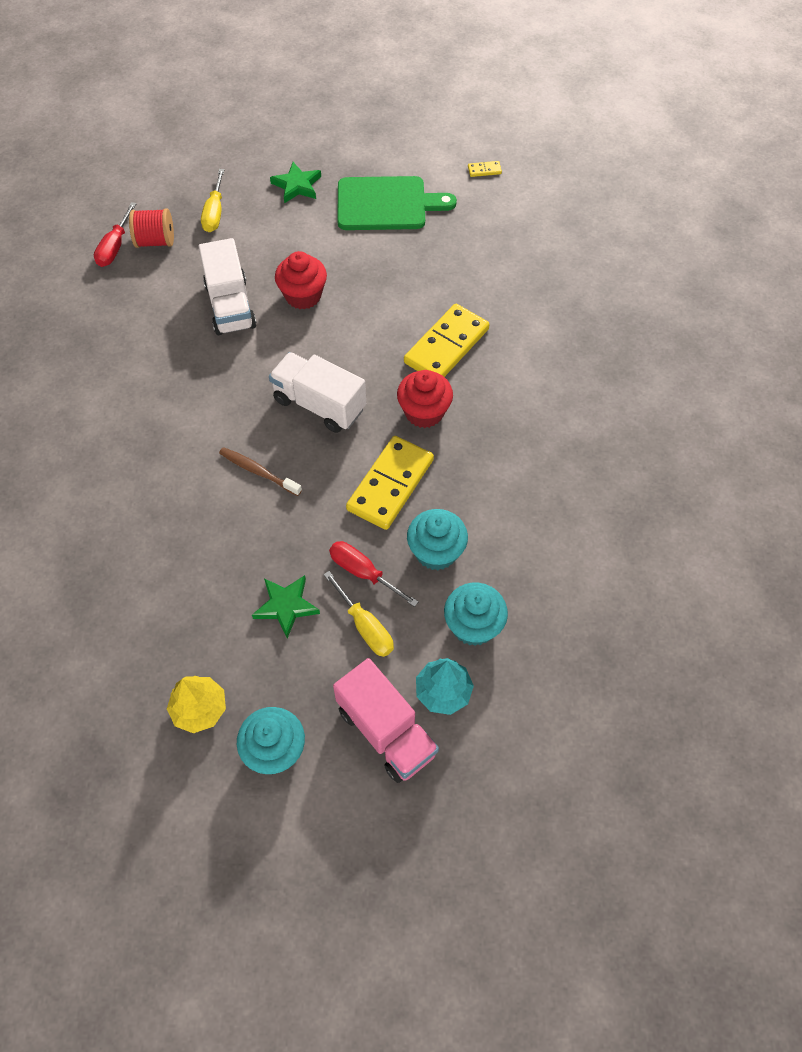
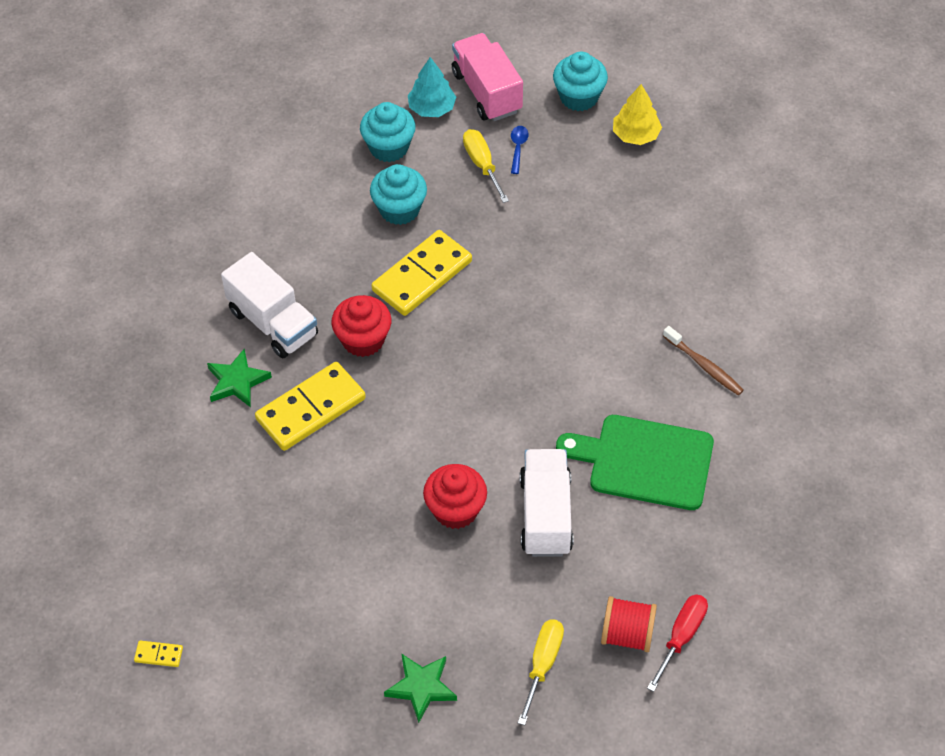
camera: 165 degrees left, 5 degrees down
(258, 472) = (549, 315): brown toothbrush -> brown toothbrush (704, 365)
(286, 606) = (548, 193): green star -> green star (237, 381)
(319, 404) = (471, 371): white truck -> white truck (273, 323)
(331, 658) = (518, 148): none -> blue spoon
(363, 573) = (471, 206): red screwdriver -> none
(386, 204) = (311, 626): green cutting board -> green cutting board (645, 461)

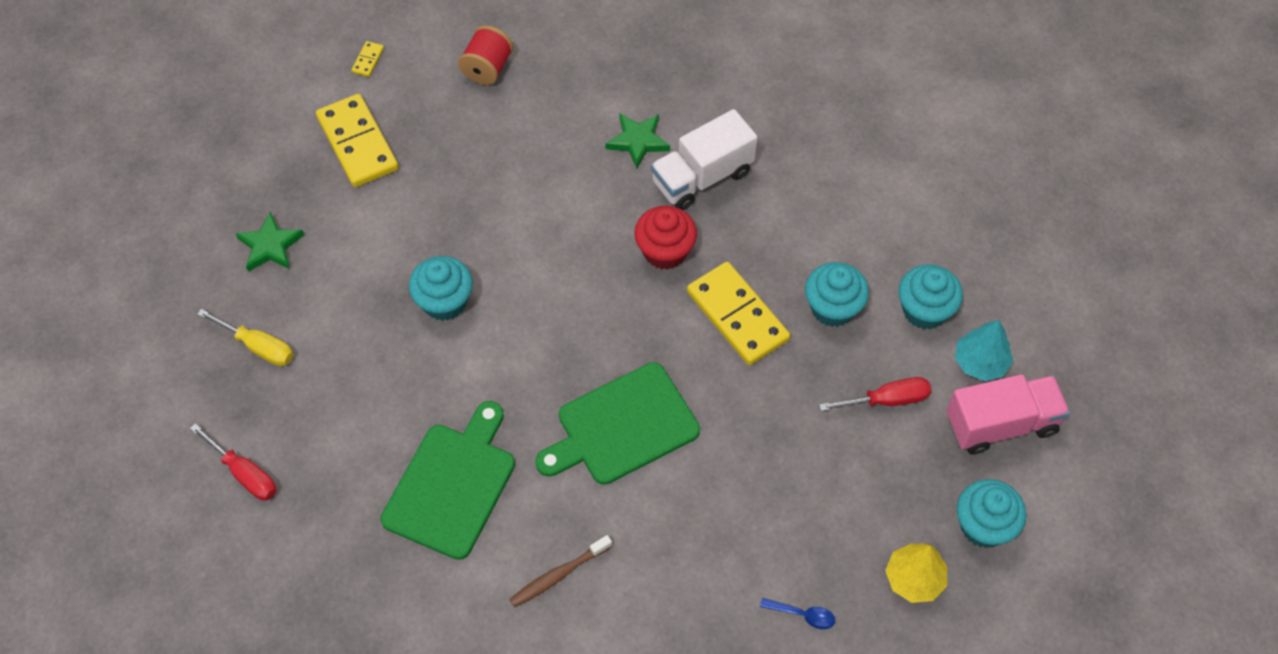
camera: 100 degrees right, 5 degrees up
(310, 409) = (592, 197): yellow domino -> yellow domino (358, 143)
(455, 510) = (444, 302): red cupcake -> turquoise cupcake
(482, 165) = (887, 400): yellow screwdriver -> red screwdriver
(518, 148) = (908, 442): blue spoon -> blue spoon (803, 615)
(545, 515) = (416, 379): white truck -> none
(553, 343) = (622, 426): none -> green cutting board
(627, 634) = (264, 425): red spool -> red spool (487, 68)

